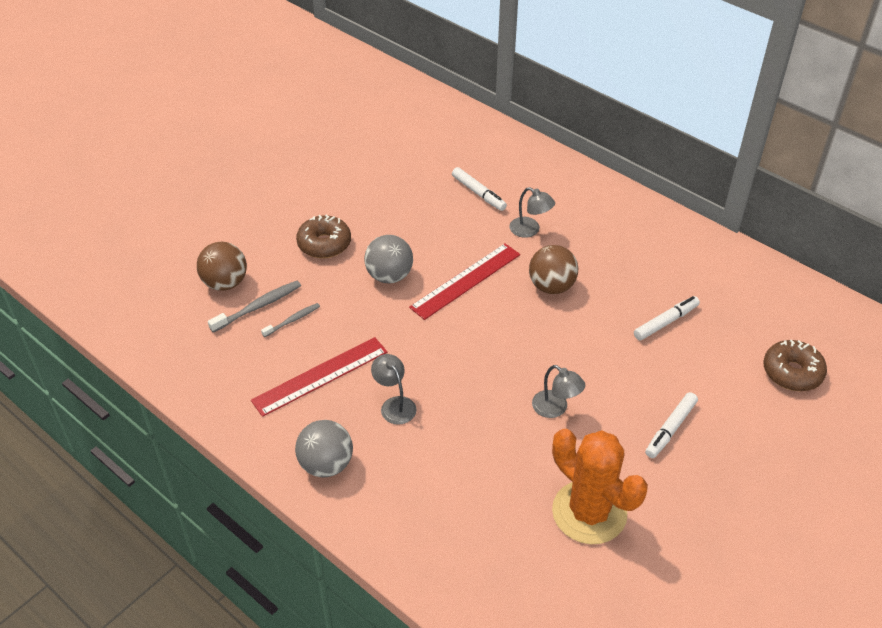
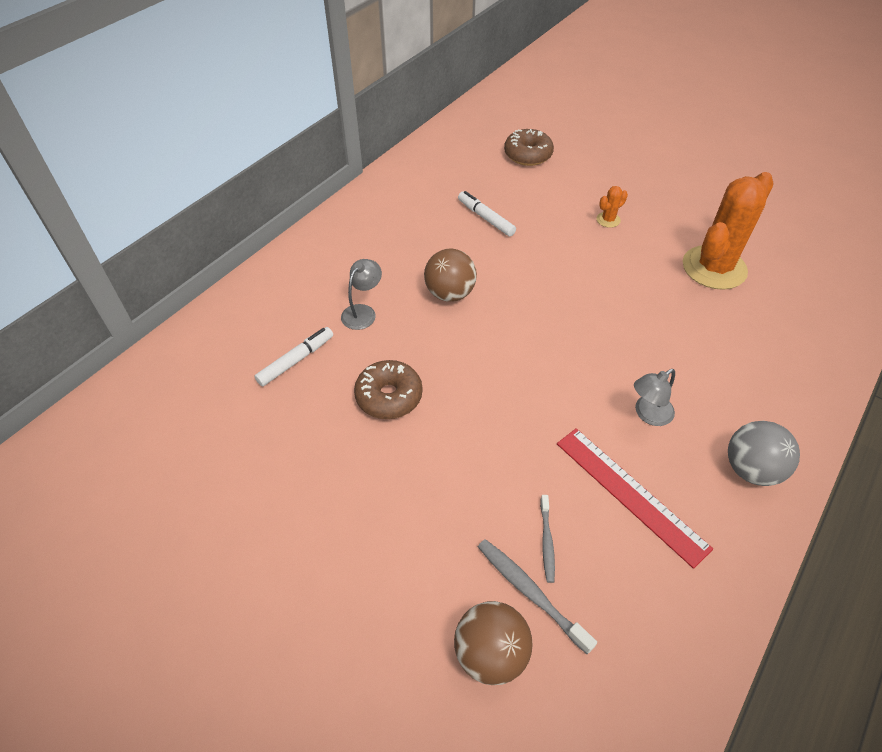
camera: 95 degrees left, 5 degrees up
(292, 320) = (546, 541): grey toothbrush -> grey toothbrush turned 135 degrees counterclockwise
(324, 244) = (396, 524): brown donut -> brown donut (389, 396)
(389, 276) = (451, 440): grey ball -> none
(466, 281) = (450, 364): red ruler -> none
(555, 408) = (610, 289): grey lamp -> none
(671, 429) = (608, 220): white marker -> orange cactus

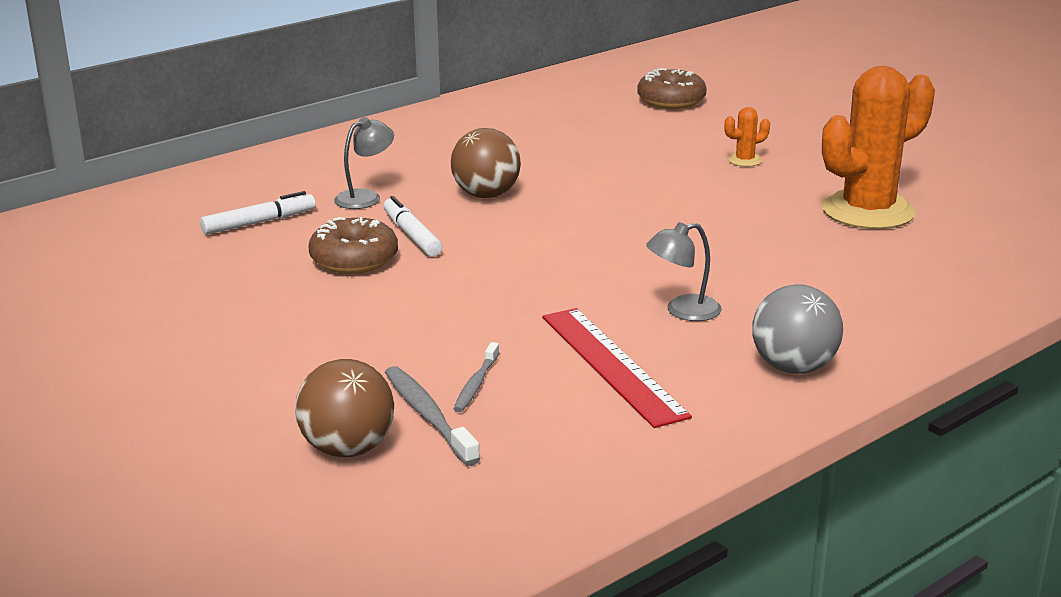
camera: 15 degrees right, 25 degrees down
(486, 218) = (576, 144): white marker -> white marker (412, 235)

